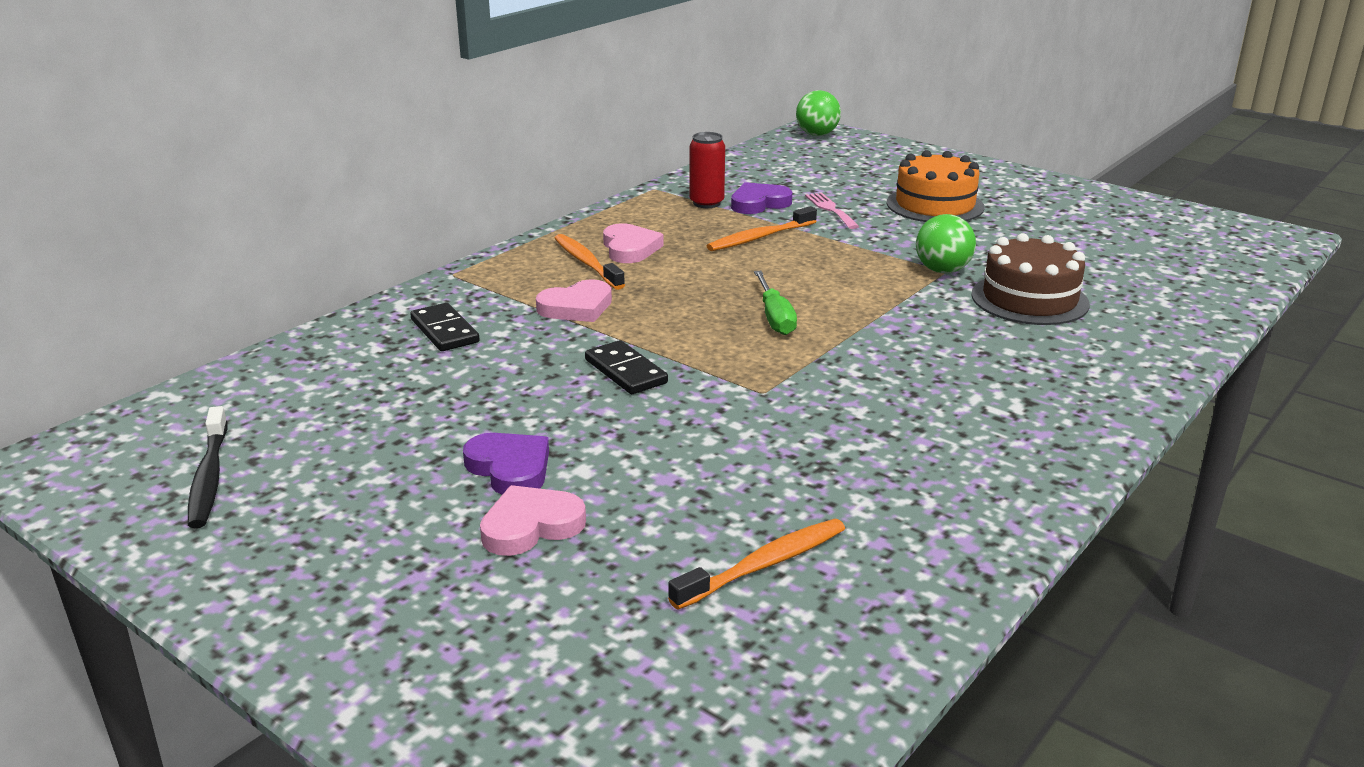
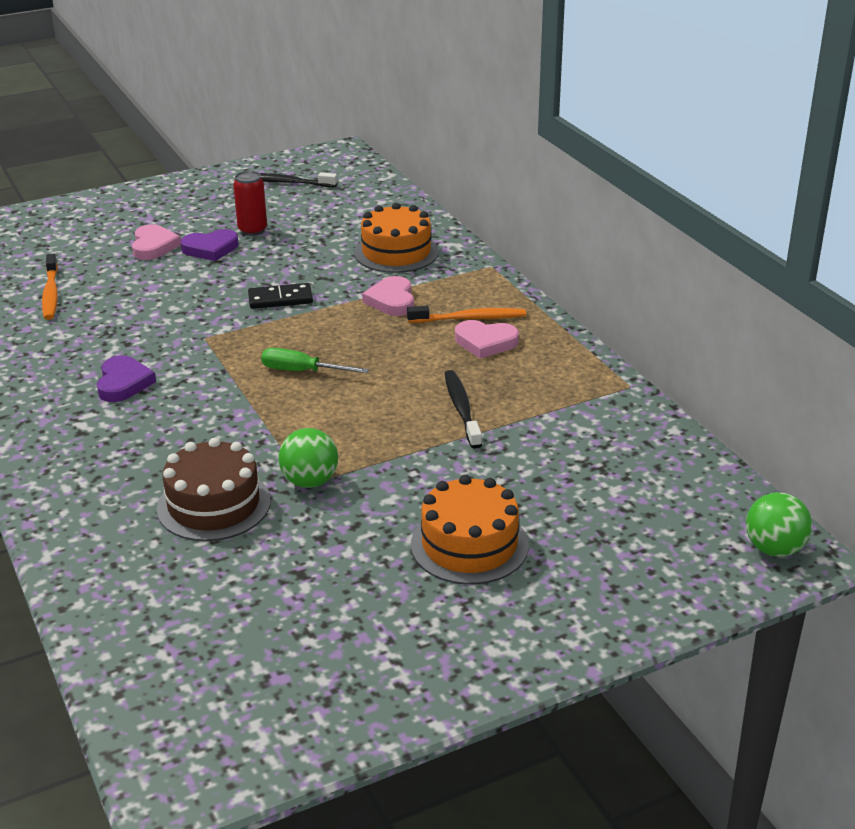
camera: 115 degrees right, 5 degrees up
(444, 331) = (396, 252): black domino -> orange cake
(706, 203) = (569, 404): red can -> red can (252, 230)
(759, 203) = (550, 433): purple heart -> purple heart (123, 383)
(760, 237) = (461, 409): orange toothbrush -> black toothbrush
(830, 209) = (504, 471): pink fork -> none

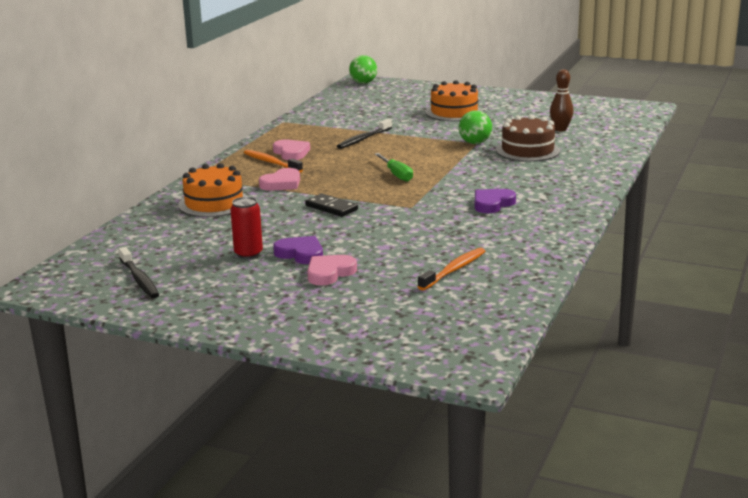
camera: 130 degrees left, 10 degrees down
(236, 593) = (560, 129): none -> brown bowling pin

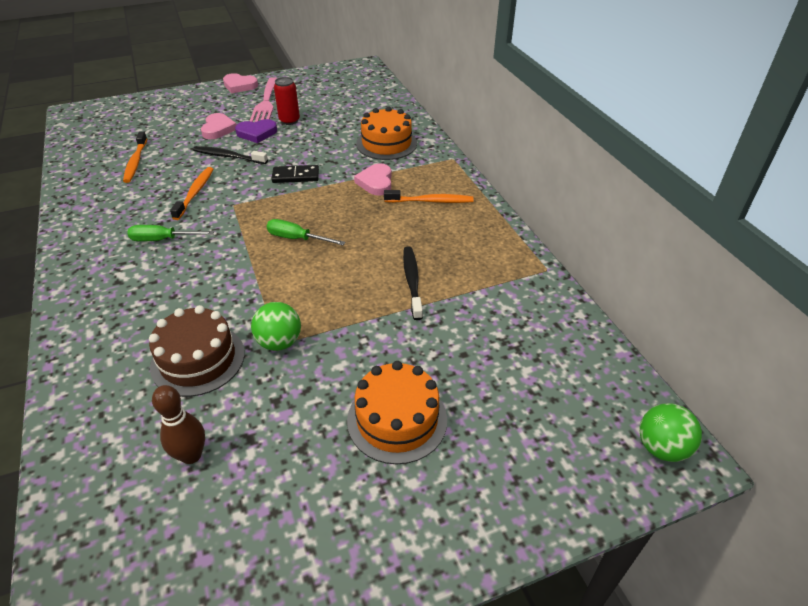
camera: 135 degrees right, 20 degrees up
(139, 279) = (321, 86): black toothbrush -> black toothbrush (228, 156)
(234, 283) = (265, 103): none -> pink fork
(291, 153) = (439, 222): pink heart -> pink heart (239, 86)
(430, 224) = (195, 193): none -> orange toothbrush
(492, 204) = (163, 240): purple heart -> green screwdriver

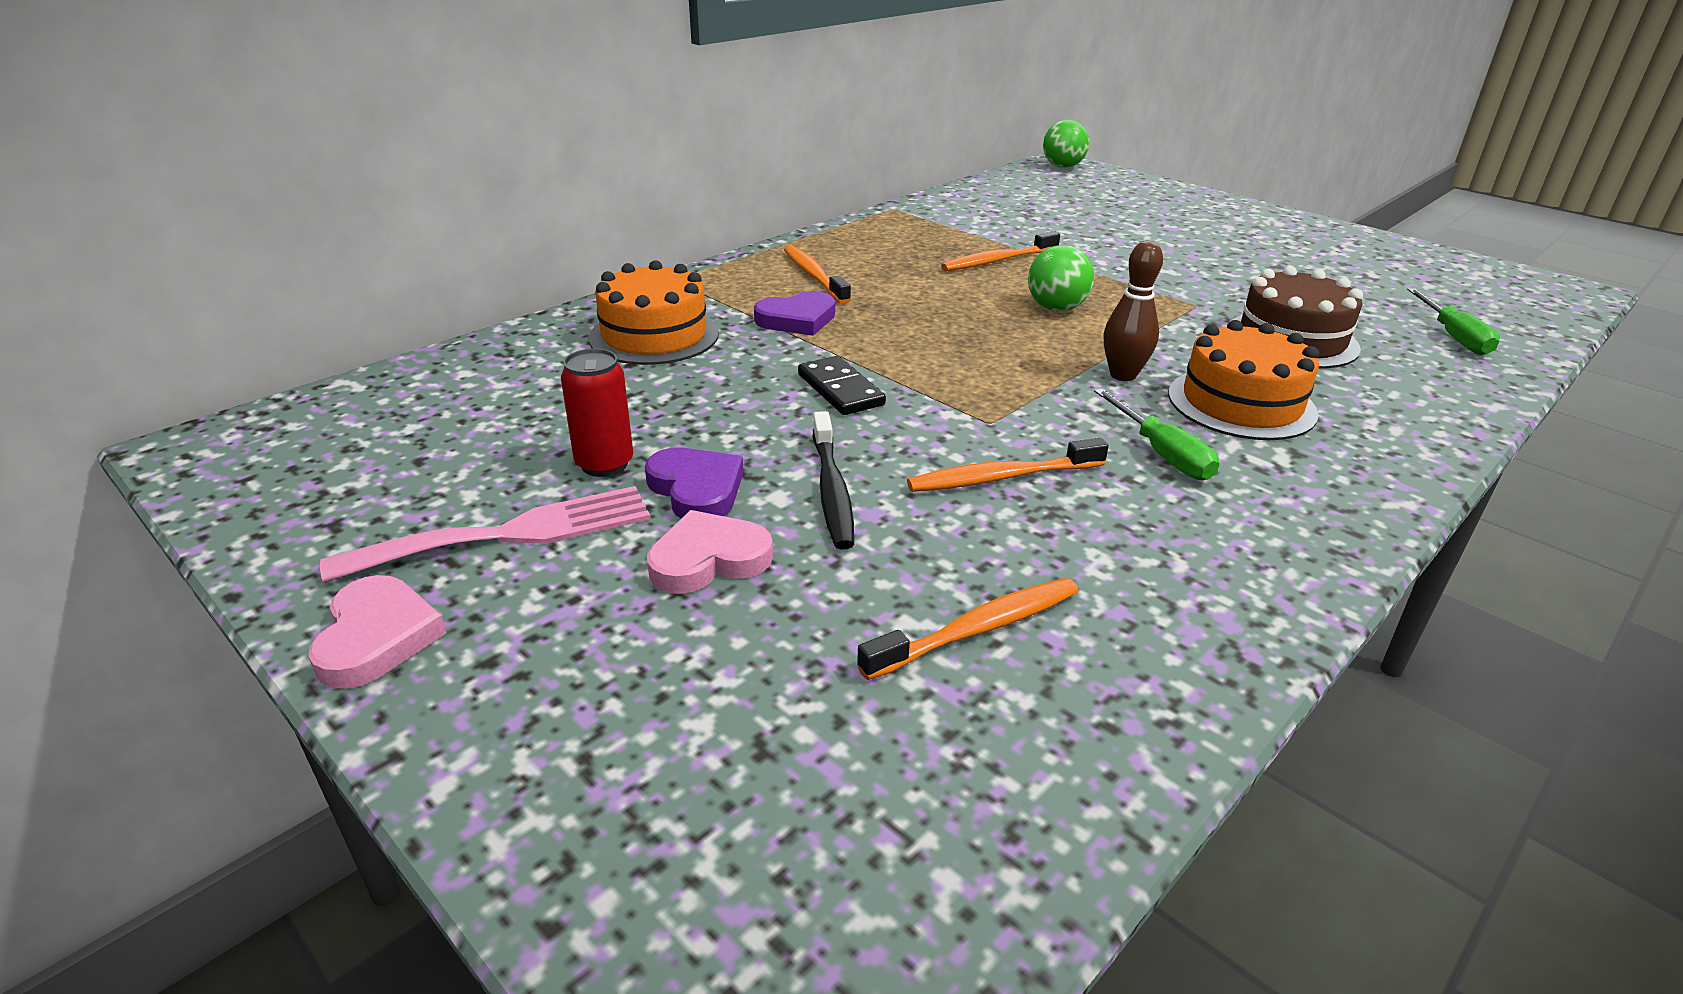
camera: 115 degrees left, 10 degrees down
(191, 455) = (1376, 306): brown bowling pin -> brown bowling pin (1123, 375)
(279, 342) = (1193, 304): green ball -> green ball (1056, 308)
(297, 239) = (1008, 342): green screwdriver -> green screwdriver (1453, 336)
(376, 182) = (797, 319): pink heart -> purple heart
(397, 420) = (1185, 239): orange cake -> orange cake (1241, 403)
(412, 281) = (998, 261): black toothbrush -> orange toothbrush

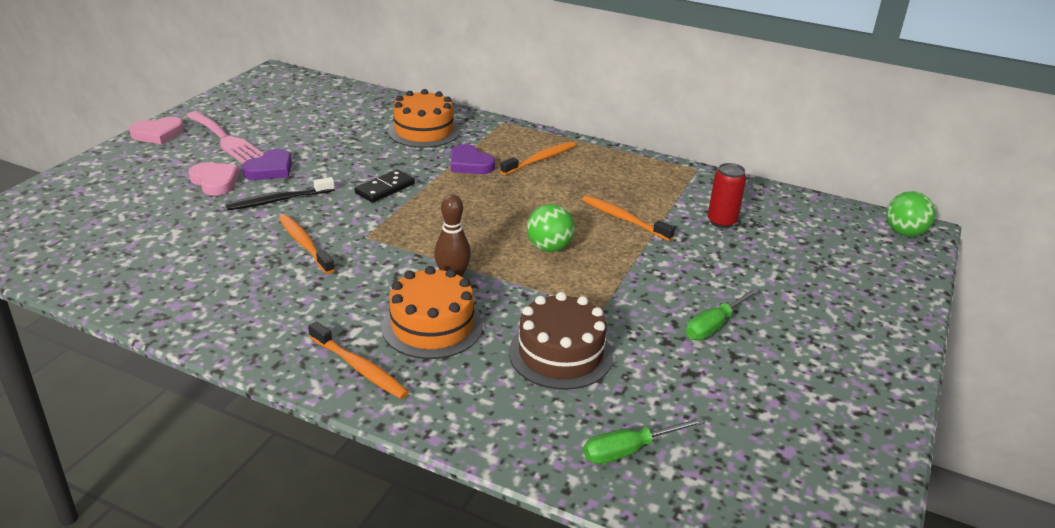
camera: 70 degrees right, 0 degrees up
(604, 464) = (286, 146): red can -> red can (721, 222)
(977, 629) = (171, 248): orange toothbrush -> orange toothbrush (359, 367)
(1161, 453) = (349, 294): green screwdriver -> green screwdriver (714, 325)

